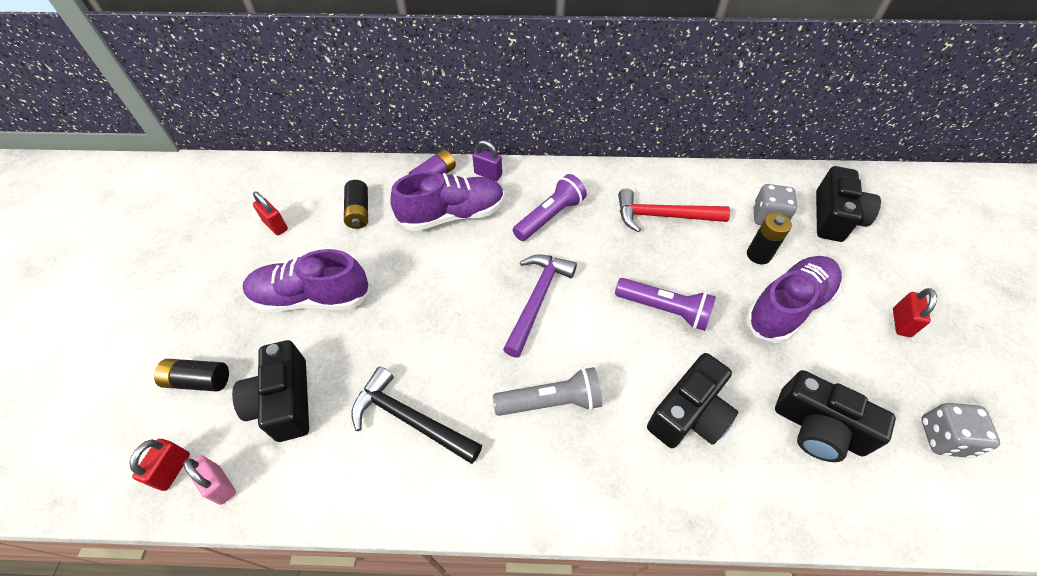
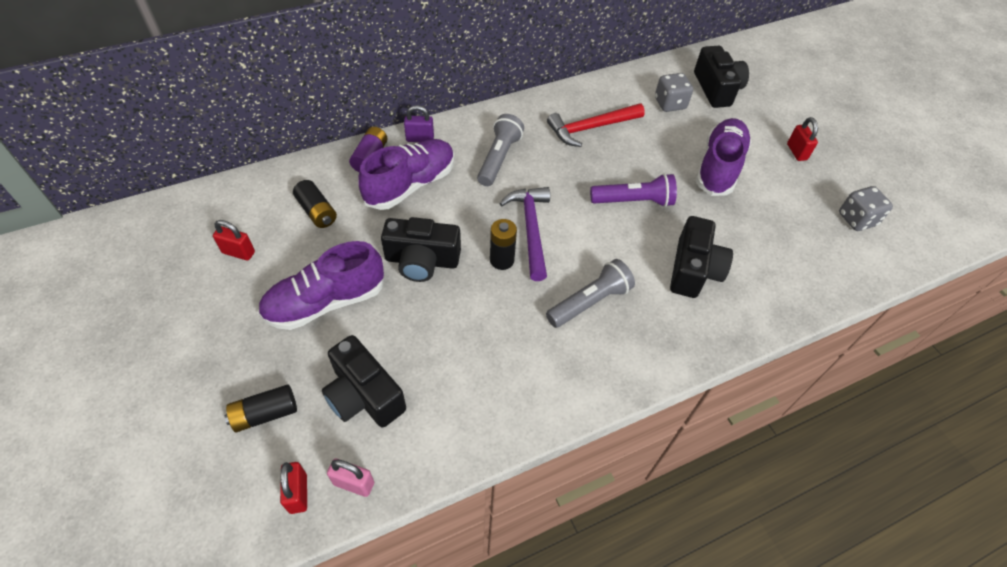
camera: 30 degrees left, 0 degrees up
(410, 419) = (486, 361): black hammer -> none
(550, 217) = (499, 158): purple flashlight -> grey flashlight
(758, 255) = (678, 135): black battery -> black battery (502, 260)
(818, 428) = (781, 244): black camera -> black camera (422, 260)

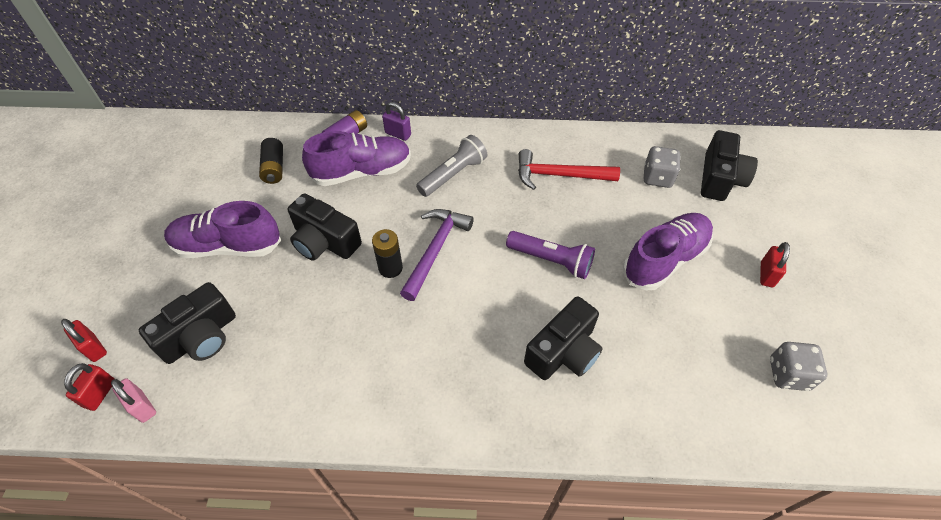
camera: 30 degrees right, 0 degrees up
(238, 252) = (196, 180): red padlock -> red padlock (94, 348)
(265, 414) = (123, 318): black battery -> none
(364, 395) = (201, 337): black camera -> black camera turned 120 degrees counterclockwise
(590, 302) = (441, 339): grey flashlight -> none

